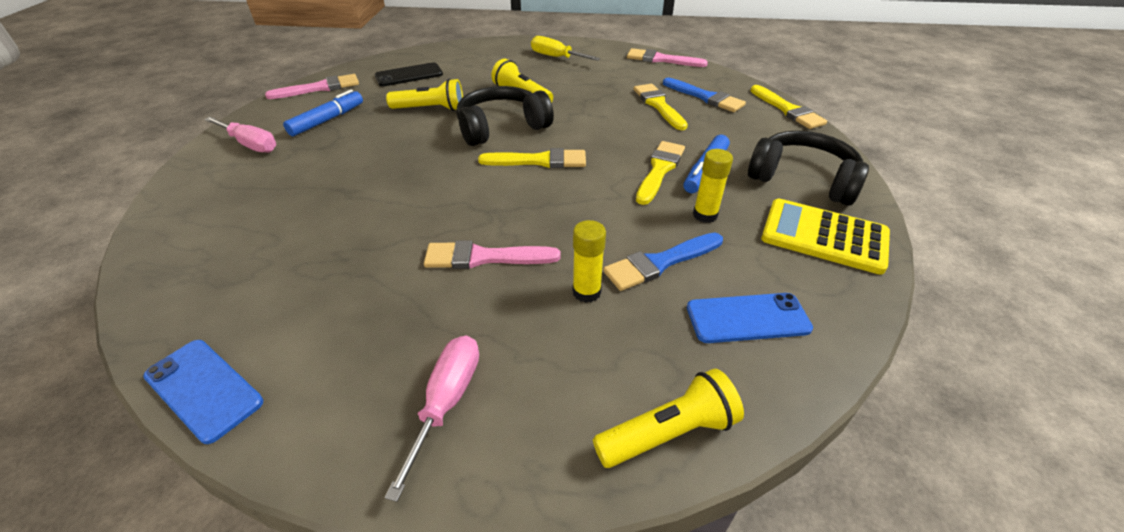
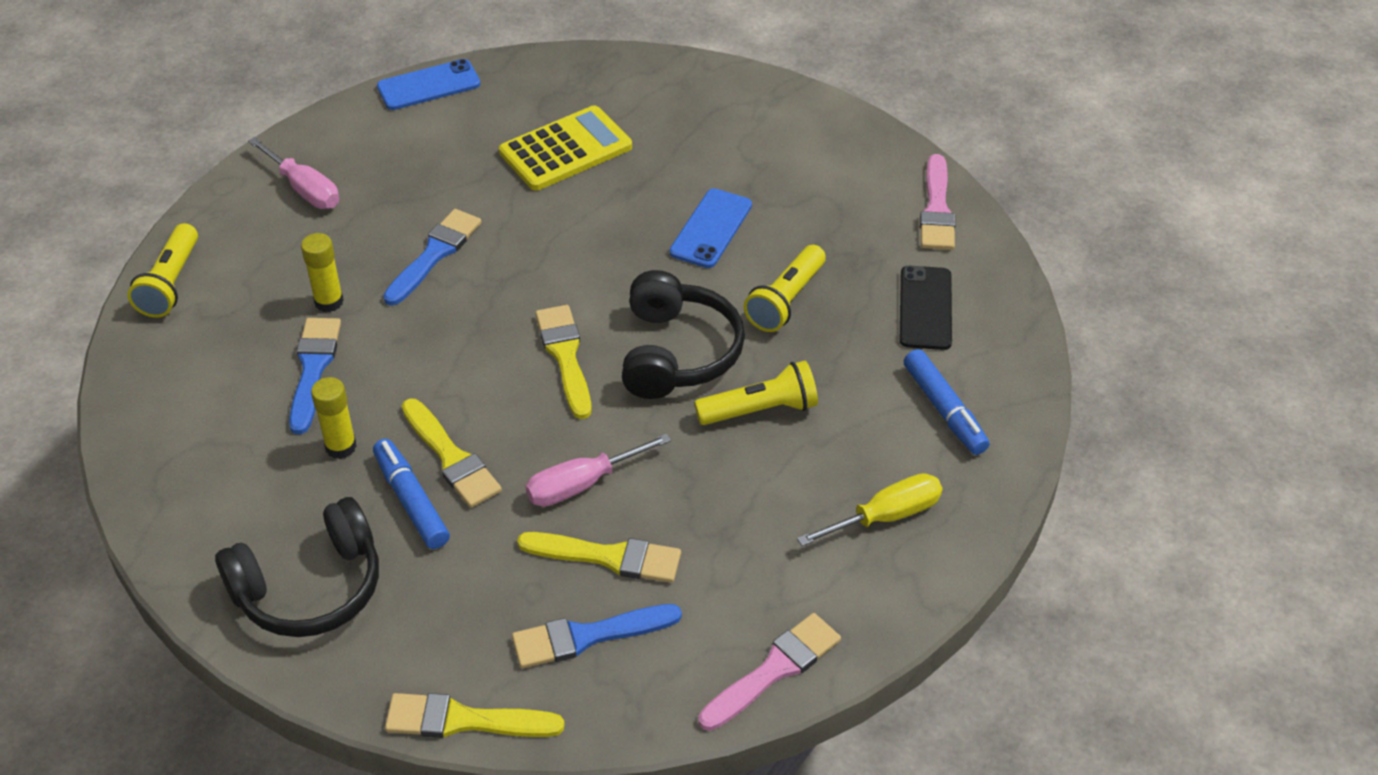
camera: 120 degrees right, 5 degrees up
(250, 144) = (799, 134): pink screwdriver -> pink screwdriver (582, 484)
(327, 120) = (821, 201): blue marker -> blue marker (944, 410)
(484, 257) = (434, 254): pink brush -> blue brush
(539, 161) = (565, 356): yellow brush -> yellow brush turned 135 degrees clockwise
(747, 318) = (200, 388): blue phone -> blue phone (711, 229)
(824, 236) = (218, 524): yellow calculator -> yellow calculator (565, 150)

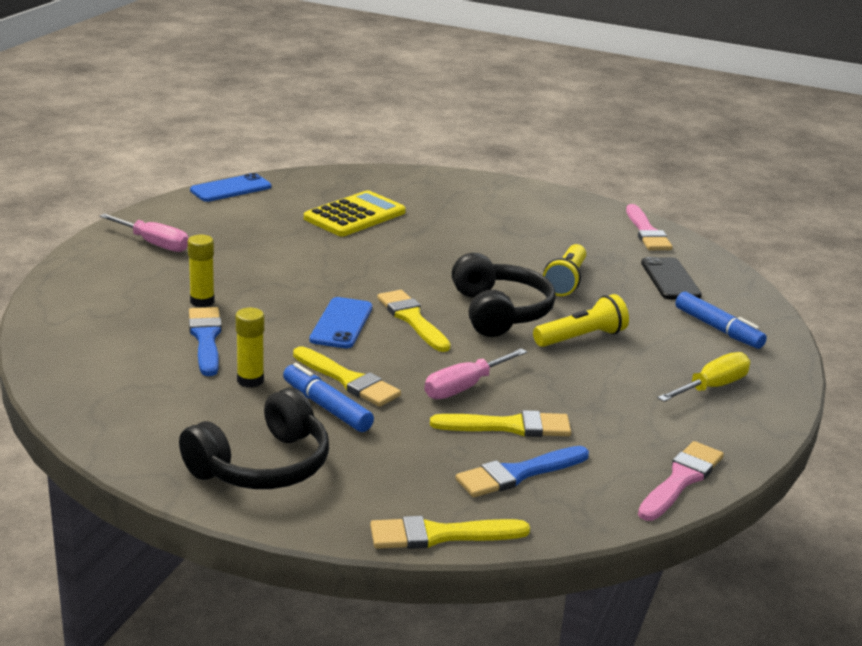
camera: 15 degrees left, 20 degrees down
(171, 283) = (60, 299): yellow flashlight -> none
(434, 254) = (278, 272): blue brush -> none
(711, 229) = (488, 249): blue phone -> blue phone (341, 323)

